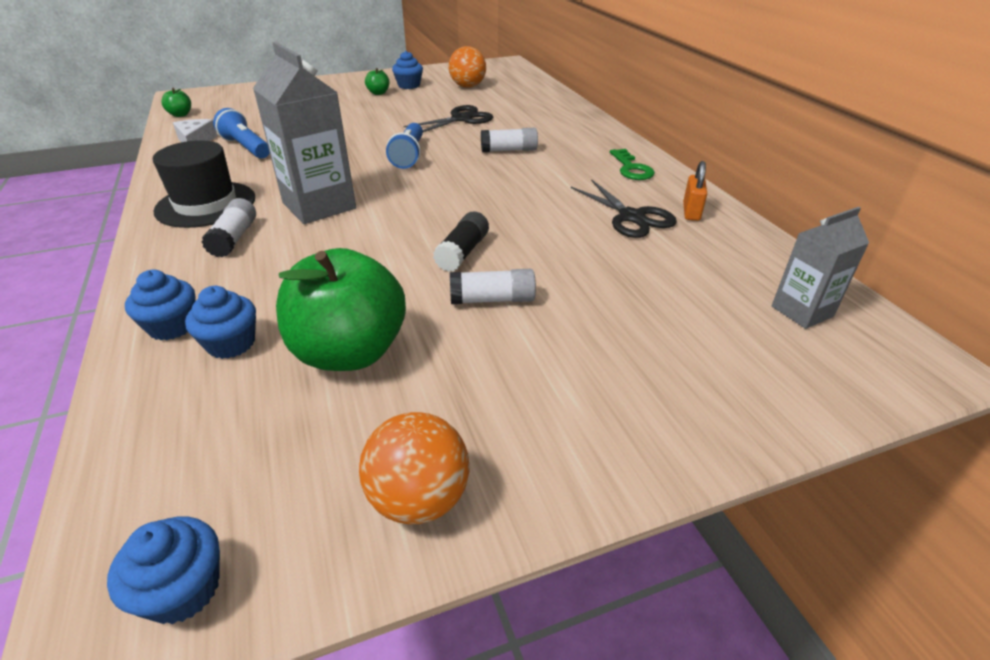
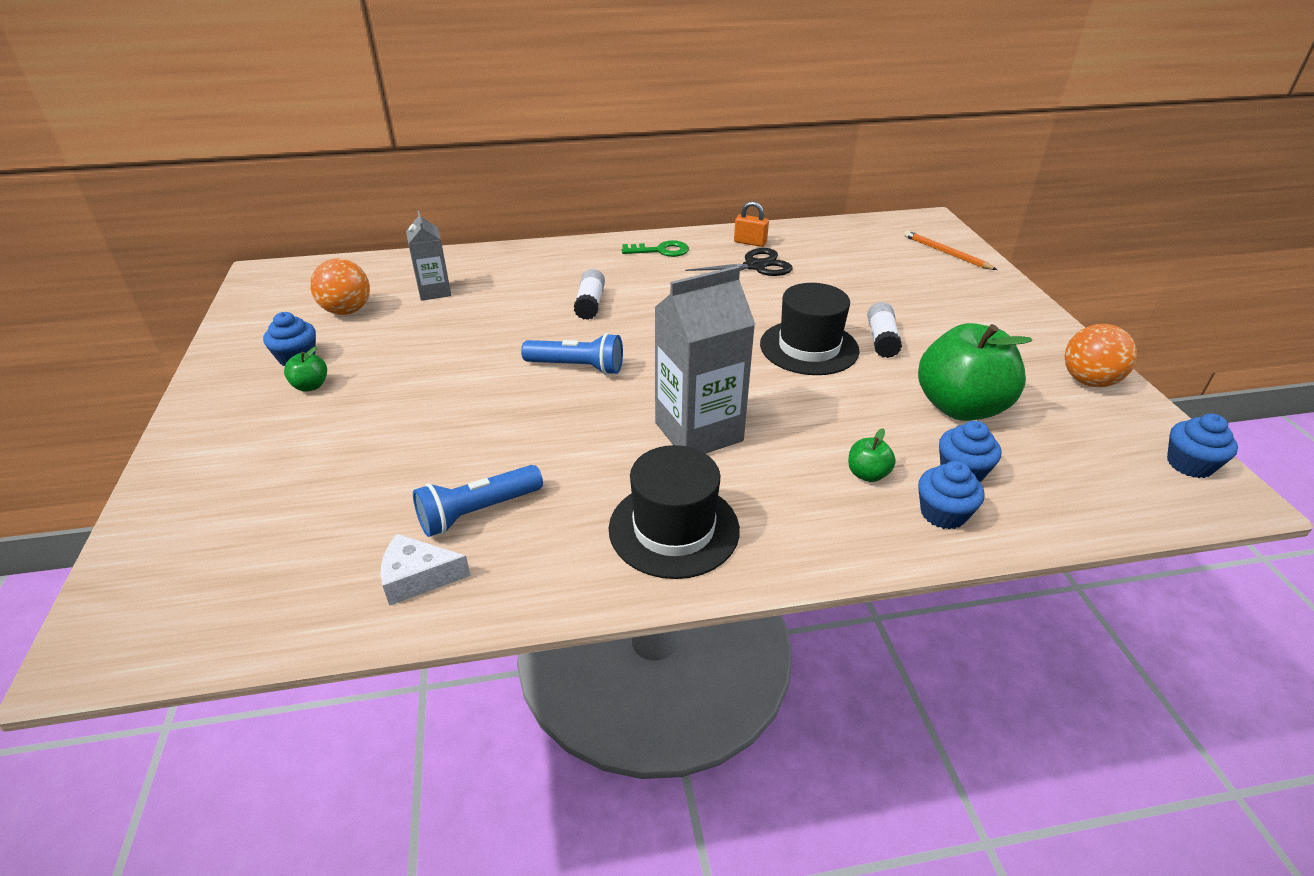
camera: 80 degrees left, 0 degrees up
(180, 115) = (240, 628): green apple -> green apple (867, 474)
(234, 238) = (770, 491): white glue stick -> none
(461, 119) = (474, 325): black scissors -> none
(462, 252) = (809, 347): black glue stick -> black hat
(797, 372) = (946, 253): none -> orange pencil
(802, 311) = (885, 237): grey carton -> grey carton (434, 291)

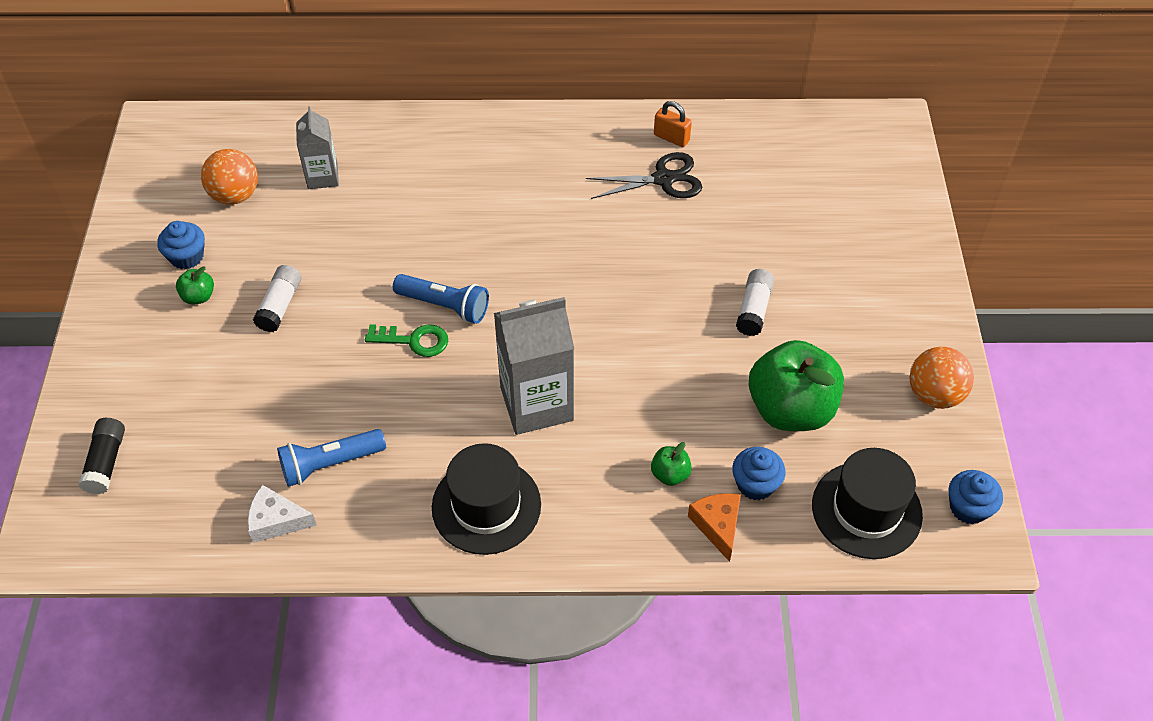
camera: 10 degrees right, 15 degrees up
(193, 545) = (106, 462): none -> black glue stick
(590, 304) = (475, 217): white glue stick -> white glue stick (280, 306)
(661, 251) = (569, 140): green key -> green key (414, 341)
(809, 347) = (676, 310): black hat -> black hat (866, 510)
(943, 513) = (717, 525): blue cupcake -> orange cheese
(946, 253) = (884, 184): orange pencil -> none

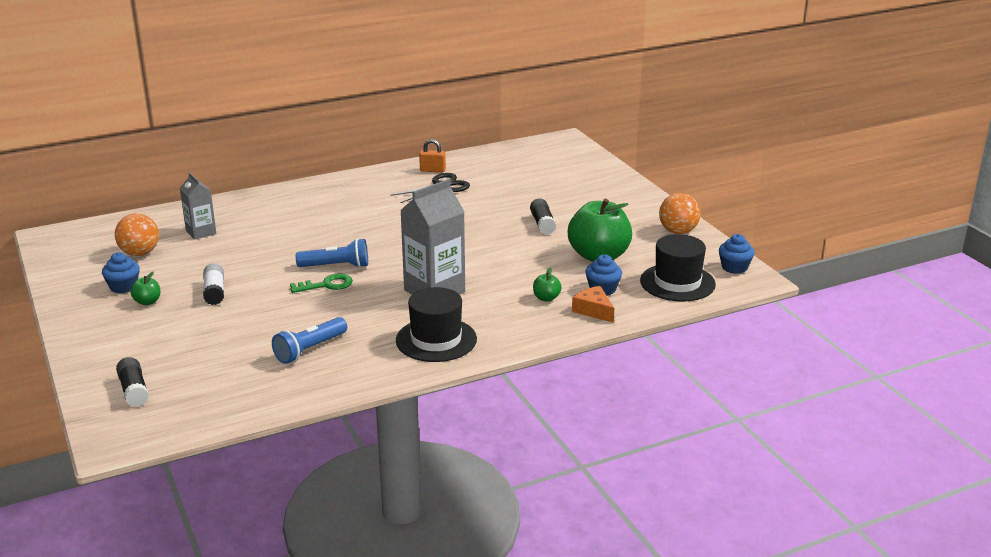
camera: 25 degrees left, 25 degrees down
(276, 521) = (290, 383): white cheese -> none
(753, 309) = (542, 224): white glue stick -> black glue stick

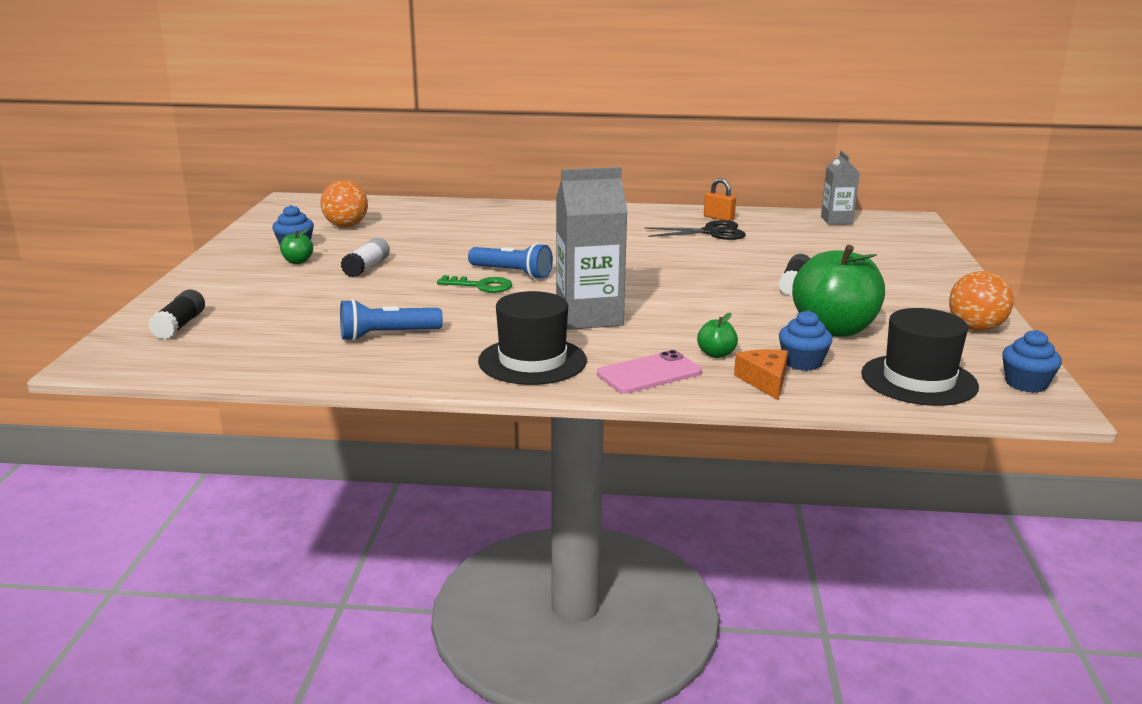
camera: 30 degrees right, 5 degrees down
(201, 232) = (421, 222): grey carton -> grey carton (836, 220)
(520, 326) = (649, 373): none -> pink phone

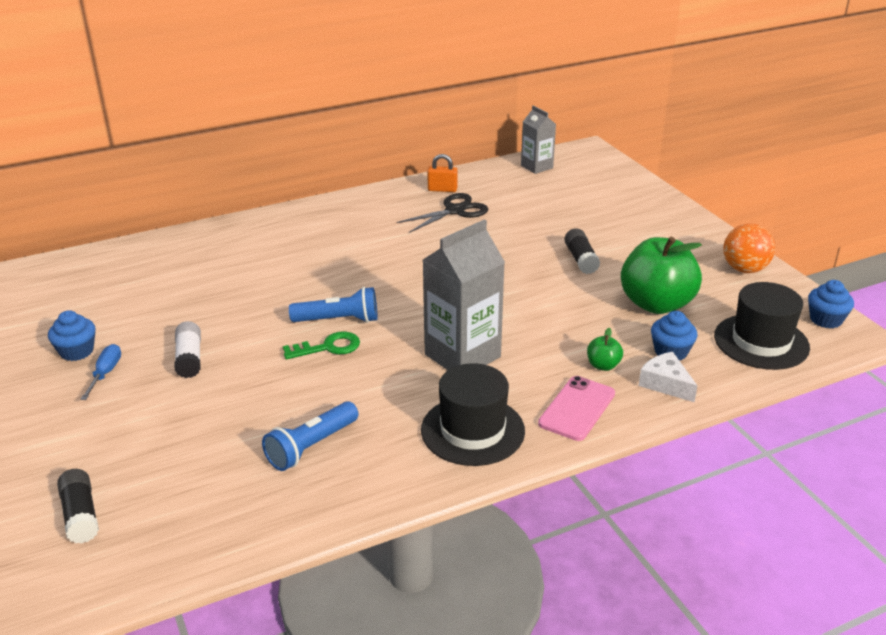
camera: 30 degrees left, 10 degrees up
(298, 261) = (105, 373): green apple -> blue screwdriver
(346, 226) = (99, 303): orange ball -> none
(765, 381) = (665, 384): orange cheese -> white cheese

